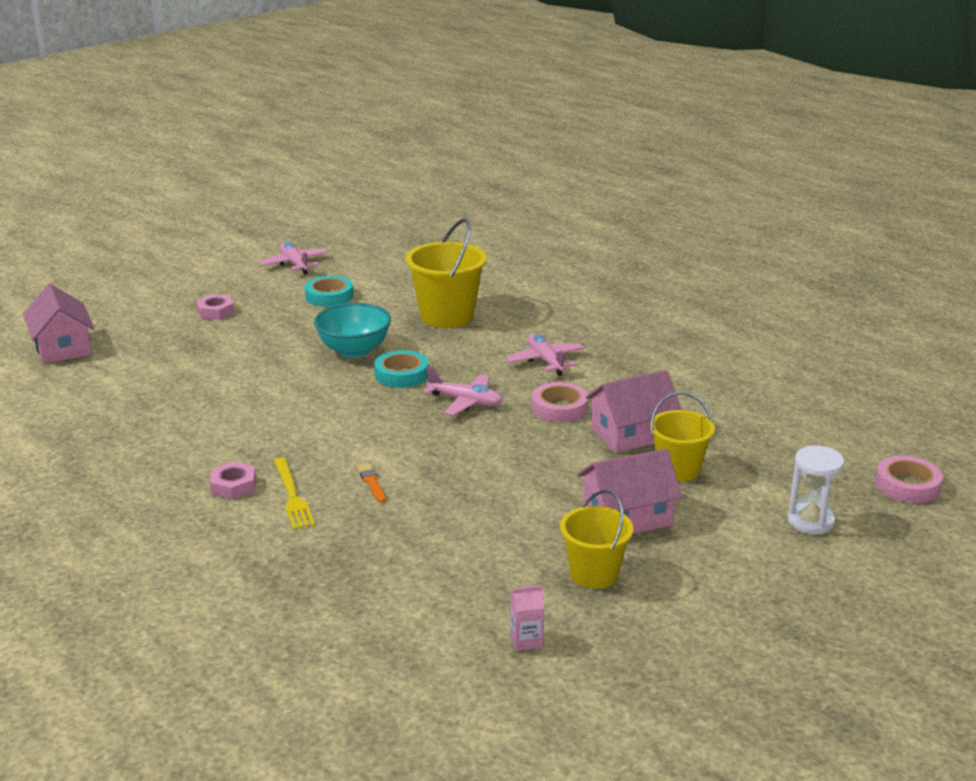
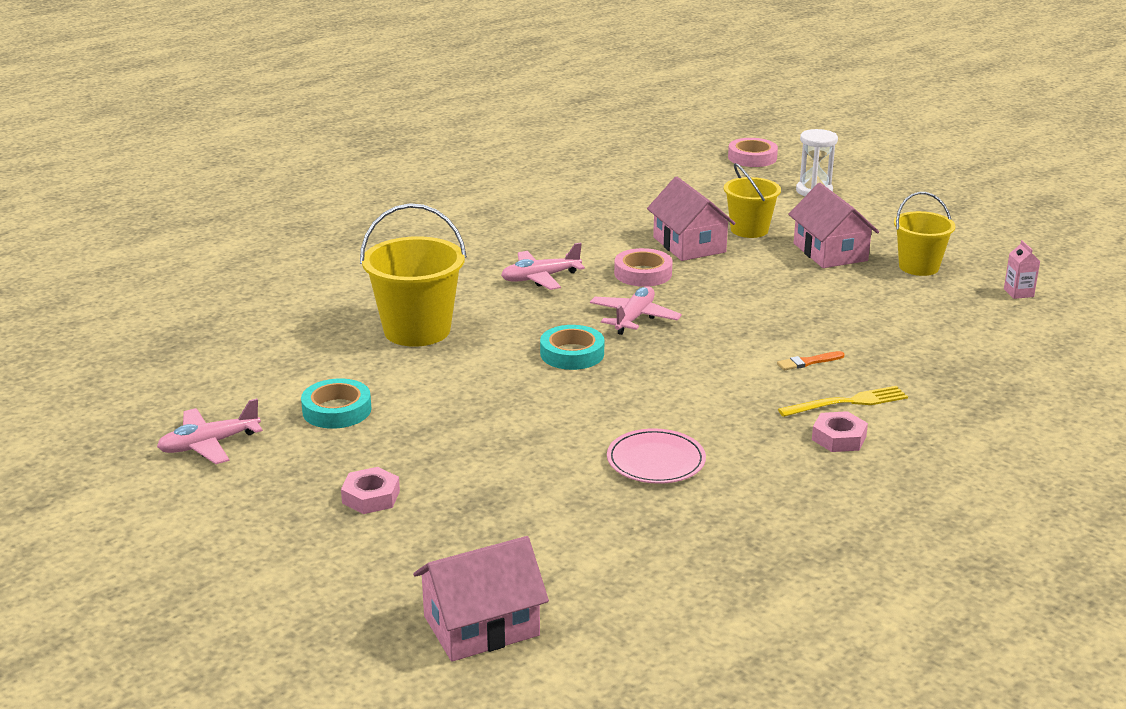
camera: 90 degrees left, 0 degrees up
(225, 405) = (656, 461): none -> pink plate
(354, 351) = (508, 385): turquoise bowl -> none

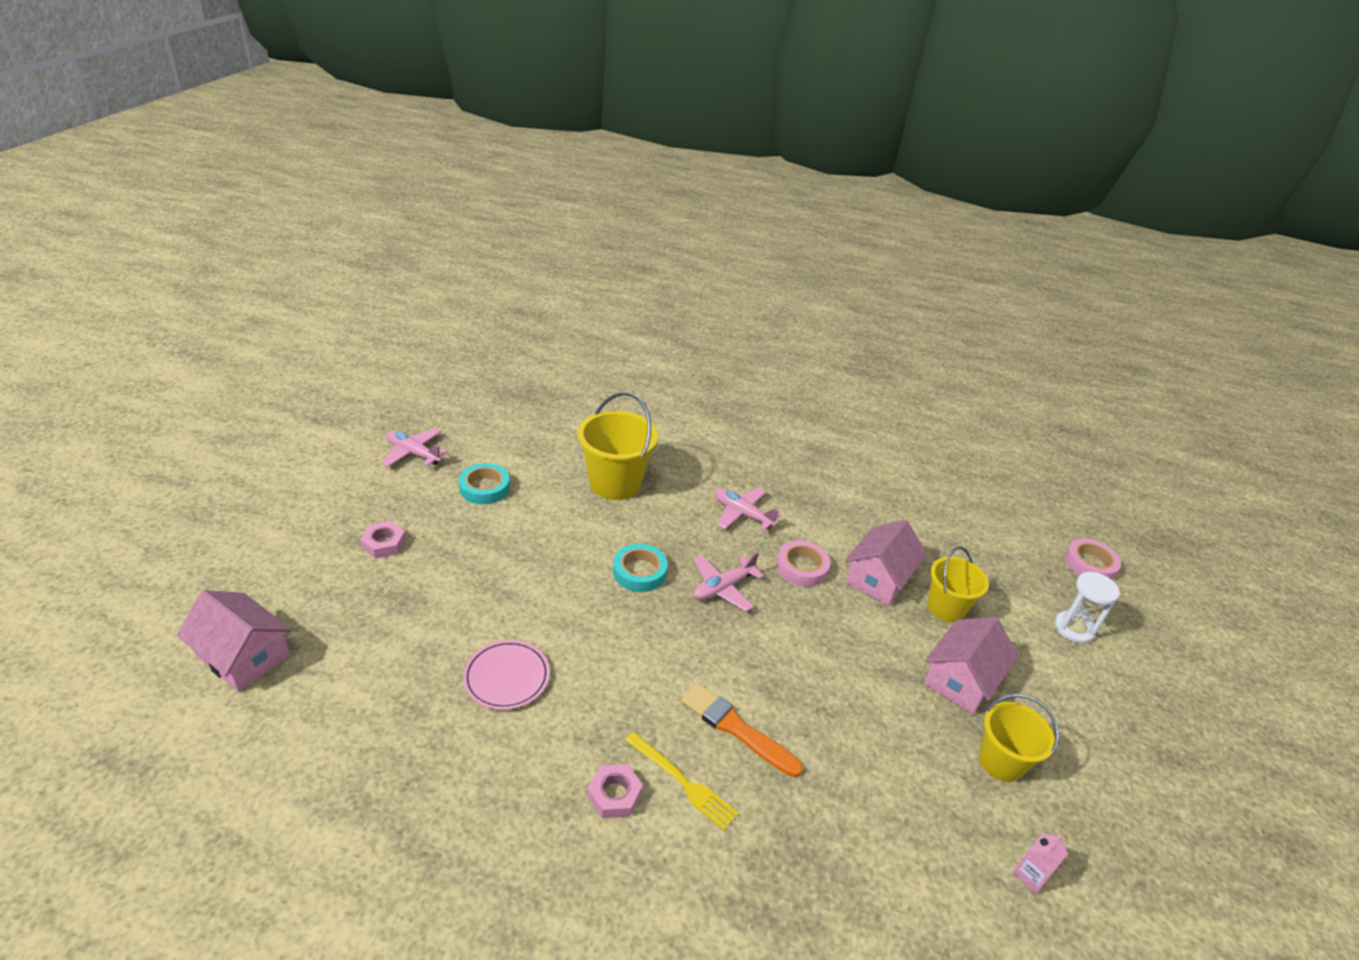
camera: 55 degrees right, 10 degrees up
(634, 318) = (723, 588): pink plane -> pink plane turned 150 degrees clockwise
(808, 362) = (736, 728): orange brush -> orange brush, size x1.93

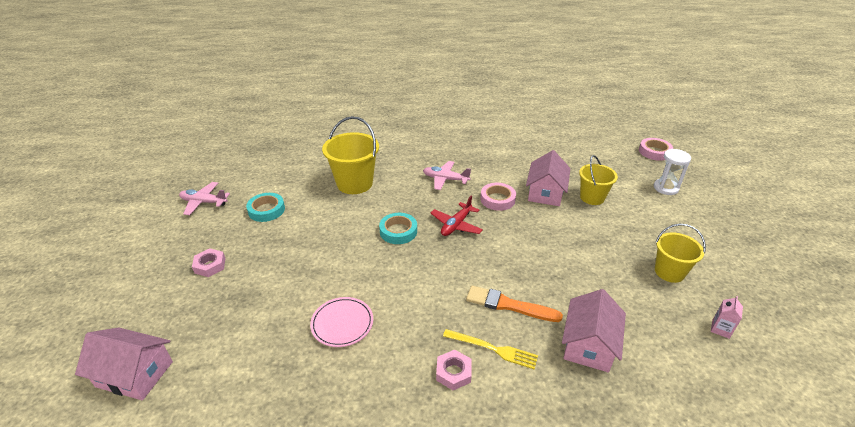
camera: 15 degrees left, 0 degrees up
(723, 588) = (456, 225): pink plane -> red plane
(961, 679) = (622, 234): pink house -> pink house (589, 345)

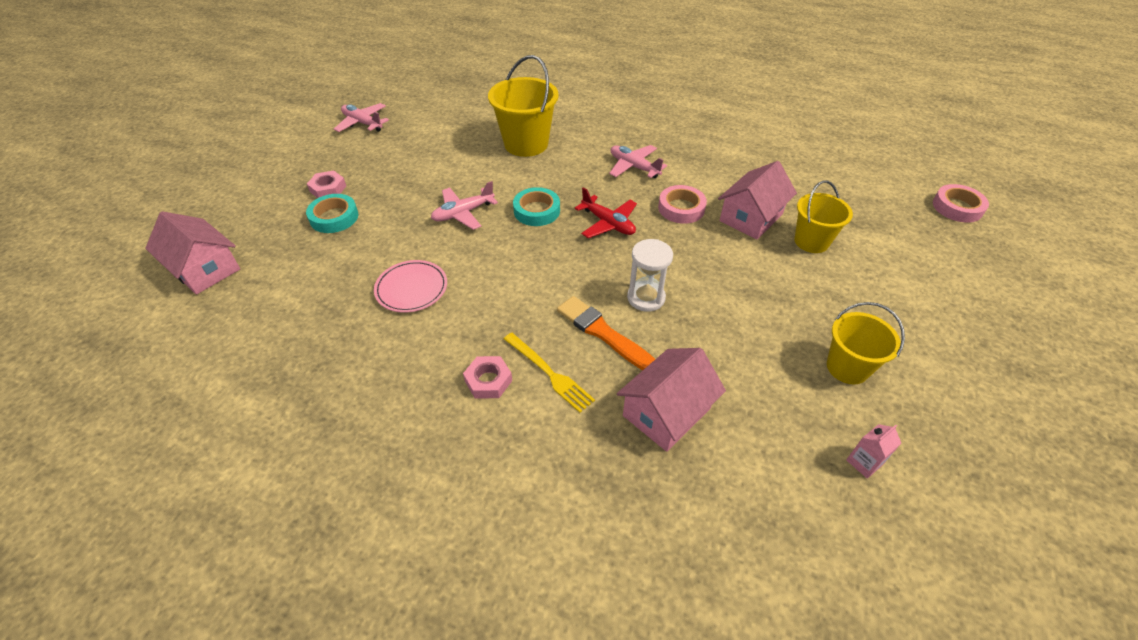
camera: 25 degrees right, 10 degrees up
(266, 210) = (416, 148): turquoise tape -> turquoise tape (334, 217)
(342, 250) = (463, 213): none -> pink plane
(456, 225) = (608, 223): red plane -> red plane turned 105 degrees counterclockwise
(665, 188) = (934, 260): white hourglass -> white hourglass (646, 298)

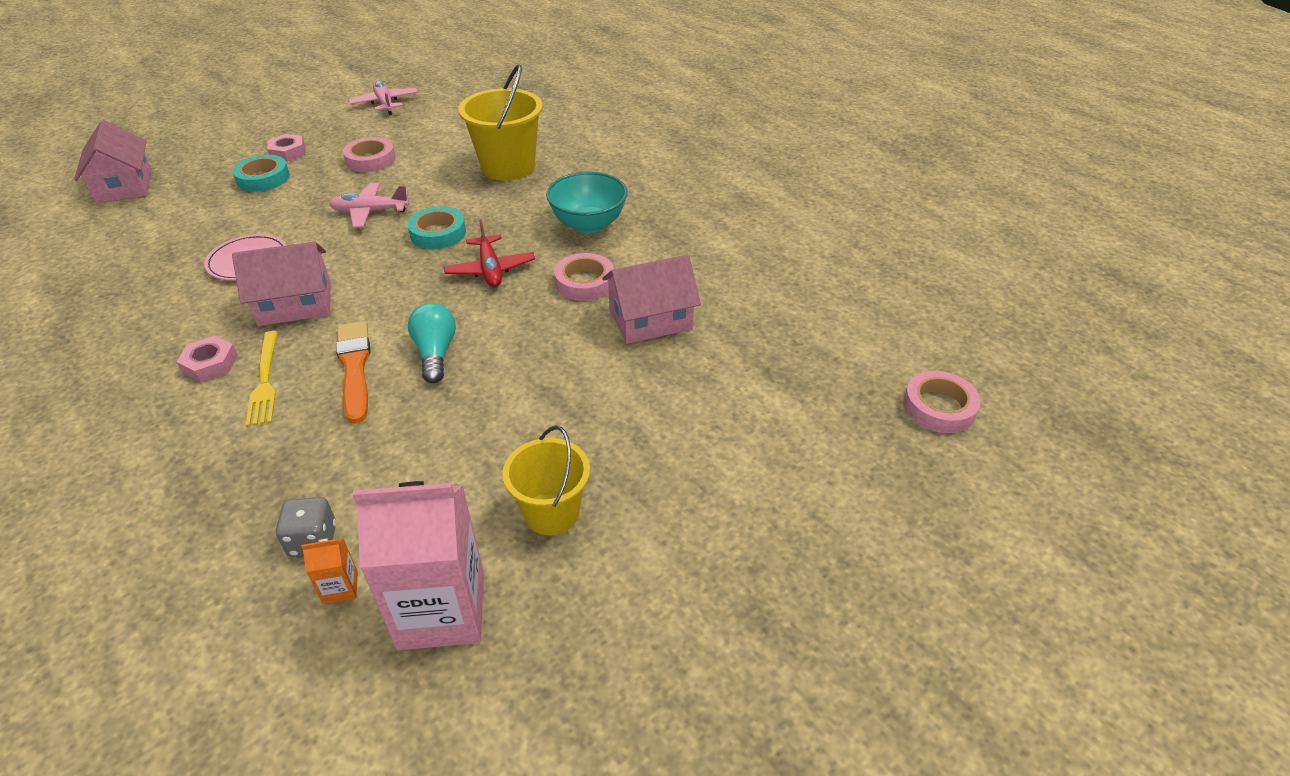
camera: 30 degrees right, 5 degrees down
(409, 172) = (370, 159): none -> pink tape
(634, 167) = (588, 224): pink plane -> turquoise bowl
(646, 298) = (435, 353): white hourglass -> turquoise light bulb
(666, 412) = (318, 463): pink house -> pink house (295, 304)
(731, 465) = (313, 540): none -> grey dice
(788, 485) = (340, 587): none -> orange carton
(811, 241) = (687, 370): yellow bucket -> none
(864, 462) = (442, 610): pink carton -> pink carton, size x2.44

